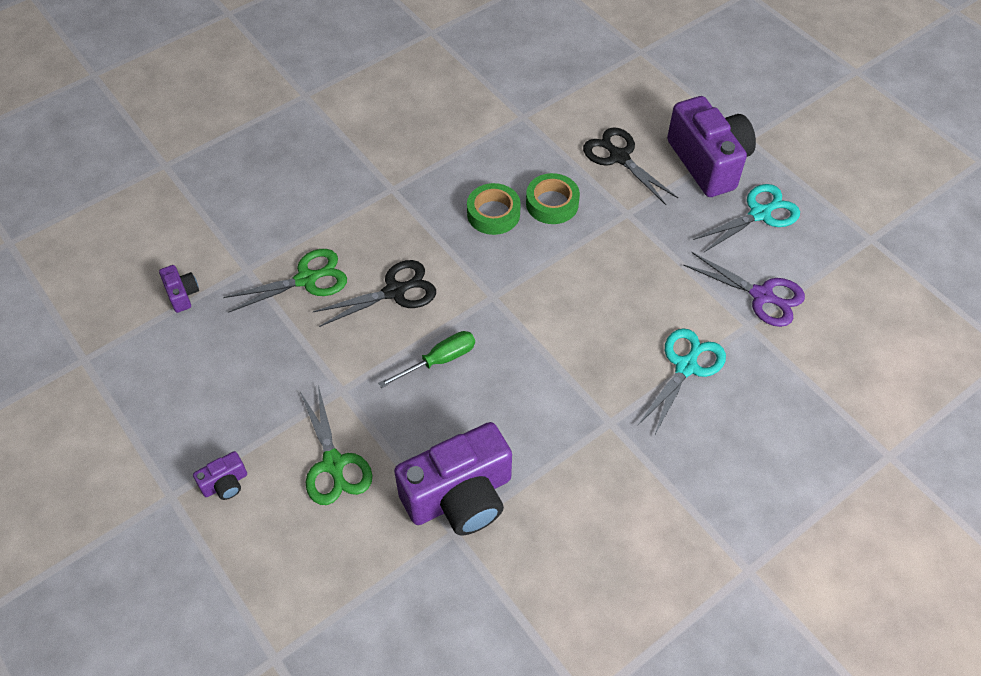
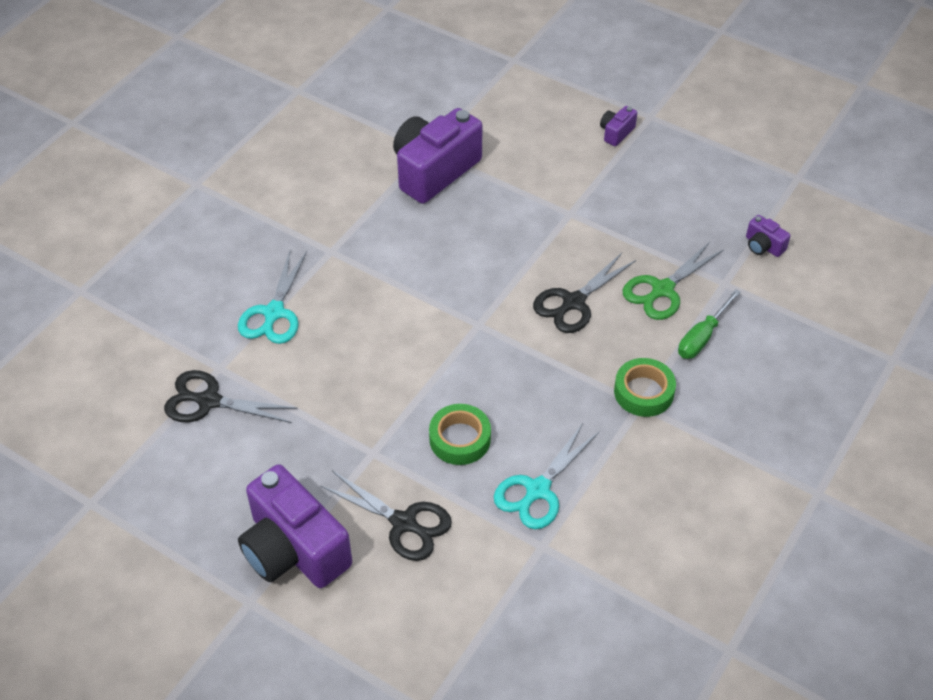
camera: 160 degrees right, 5 degrees down
(334, 464) = (543, 164): green scissors -> none
(439, 360) = (500, 257): green screwdriver -> green screwdriver (702, 337)
(493, 214) = (517, 408): green tape -> green tape (643, 392)
(760, 214) = (221, 496): turquoise scissors -> turquoise scissors (537, 490)
(762, 296) = (208, 401): purple scissors -> black scissors

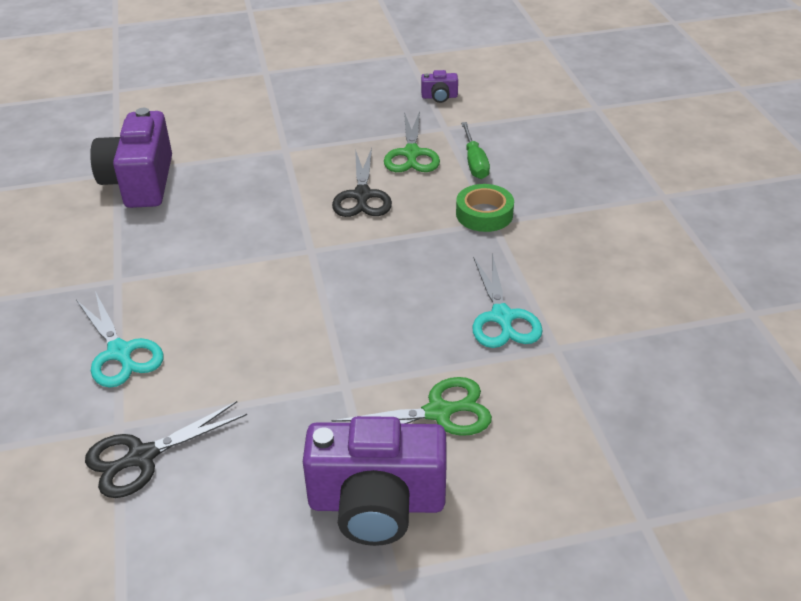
camera: 45 degrees left, 10 degrees down
(404, 523) = (439, 412): black scissors -> green scissors
(460, 439) = (401, 327): green tape -> none
(616, 133) = (254, 91): purple camera -> none

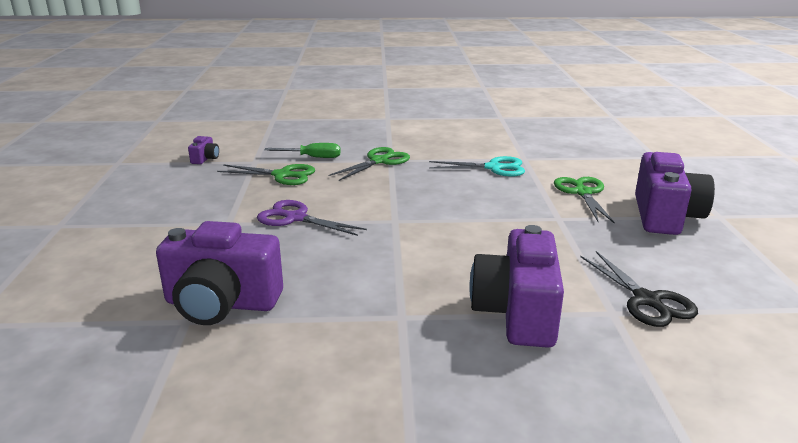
camera: 80 degrees left, 15 degrees down
(120, 353) = (516, 313): turquoise scissors -> purple camera
(303, 185) = (295, 218): none -> purple scissors
(362, 196) = (329, 197): black scissors -> none
(484, 214) = (379, 161): green tape -> green scissors

